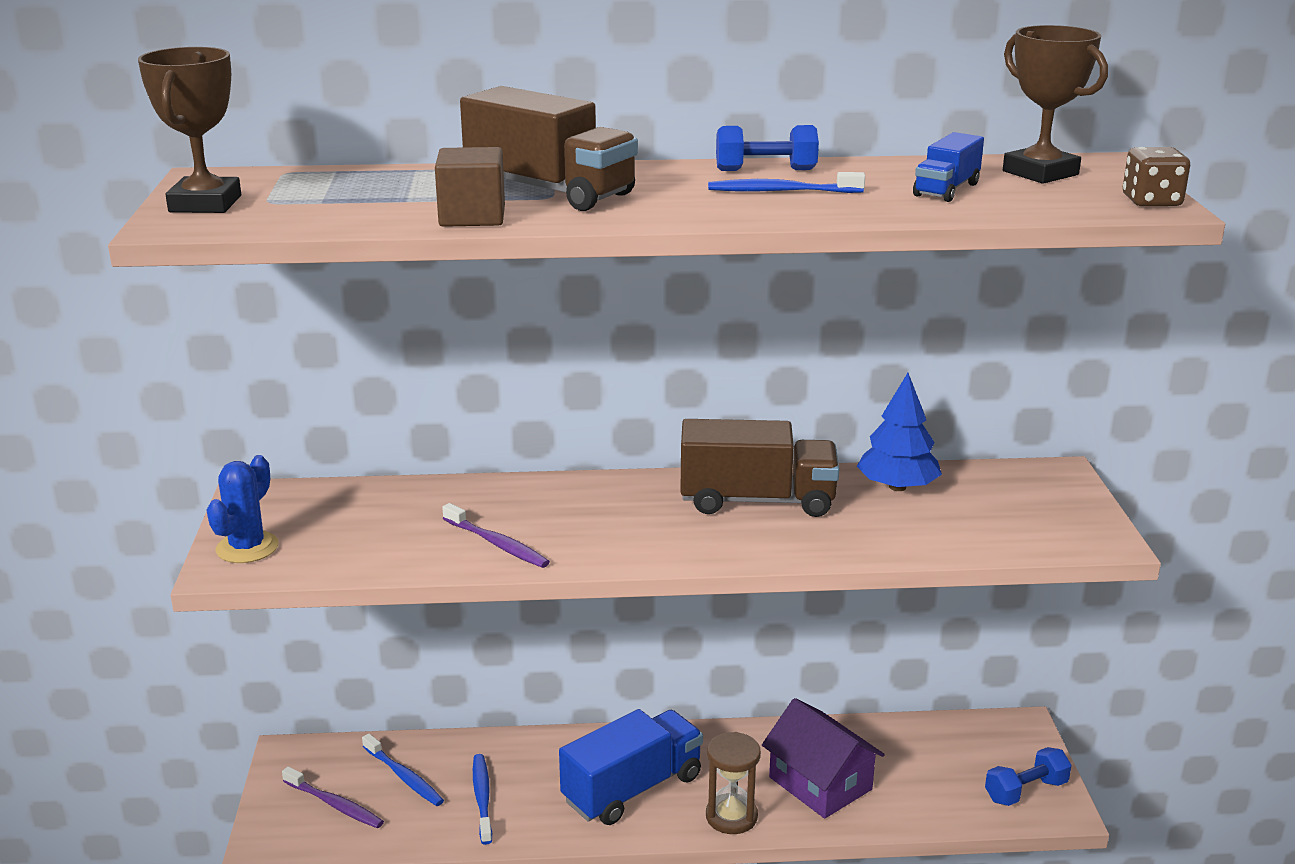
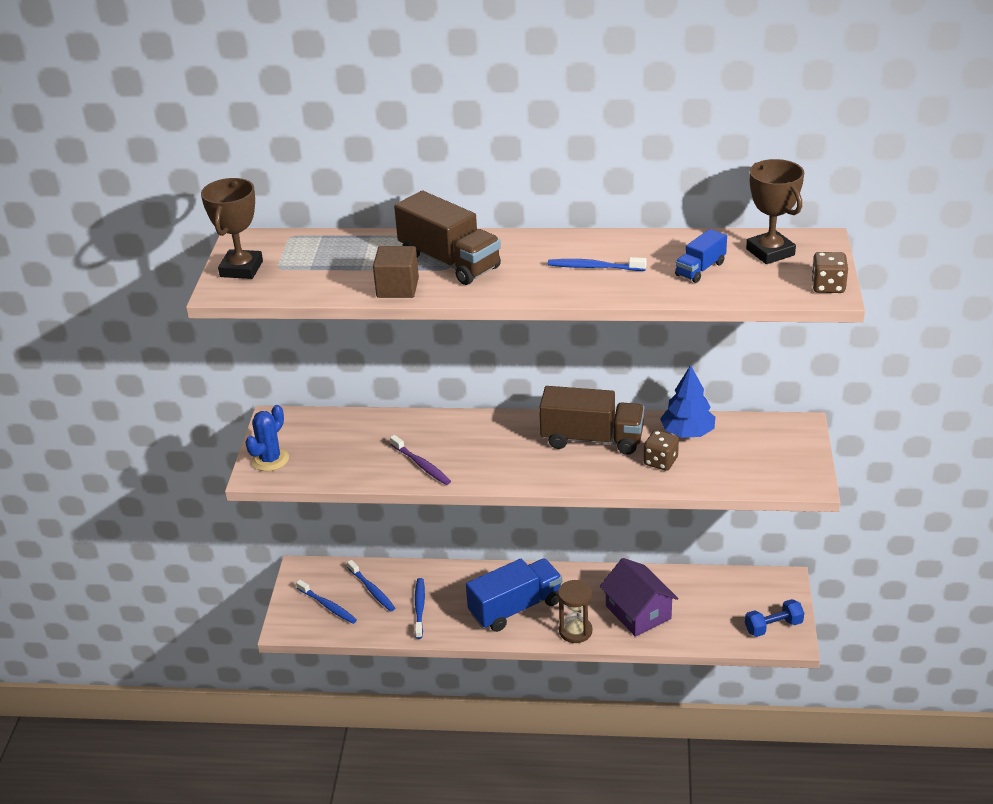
camera: 10 degrees right, 10 degrees up
(335, 805) = (328, 606): purple toothbrush -> blue toothbrush
(765, 170) = (591, 243): blue dumbbell -> none
(870, 523) = (660, 461): none -> brown dice

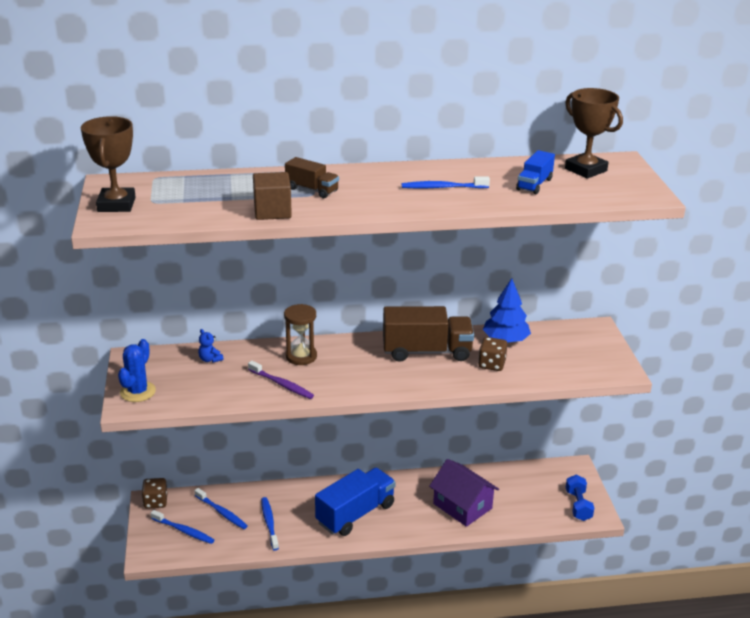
camera: 15 degrees left, 5 degrees down
(354, 428) = (210, 359): none -> blue teddy bear
(449, 262) = (312, 190): brown truck -> brown truck, size x0.53
(575, 631) = (413, 528): brown hourglass -> brown hourglass (301, 356)
(773, 626) = (578, 505): blue dumbbell -> blue dumbbell turned 60 degrees counterclockwise
(828, 286) = (646, 191): brown dice -> brown dice (155, 502)

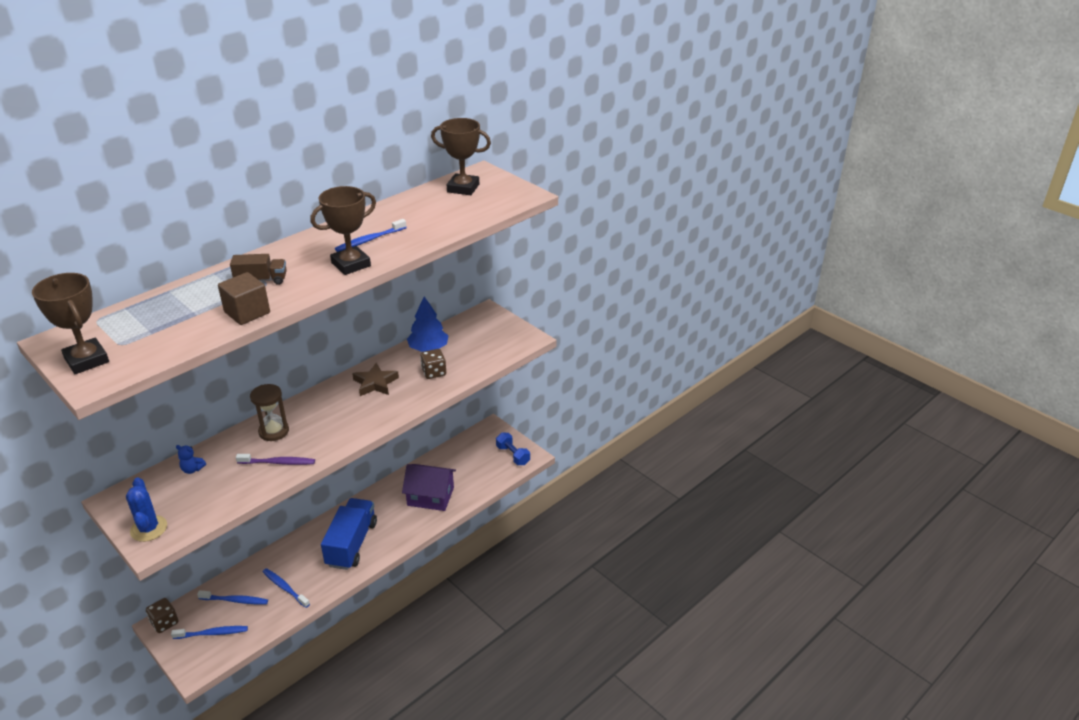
camera: 35 degrees left, 5 degrees up
(403, 202) = (351, 264): none -> brown trophy
(426, 351) = (375, 383): brown truck -> brown star
(534, 184) = (437, 213): blue truck -> none

